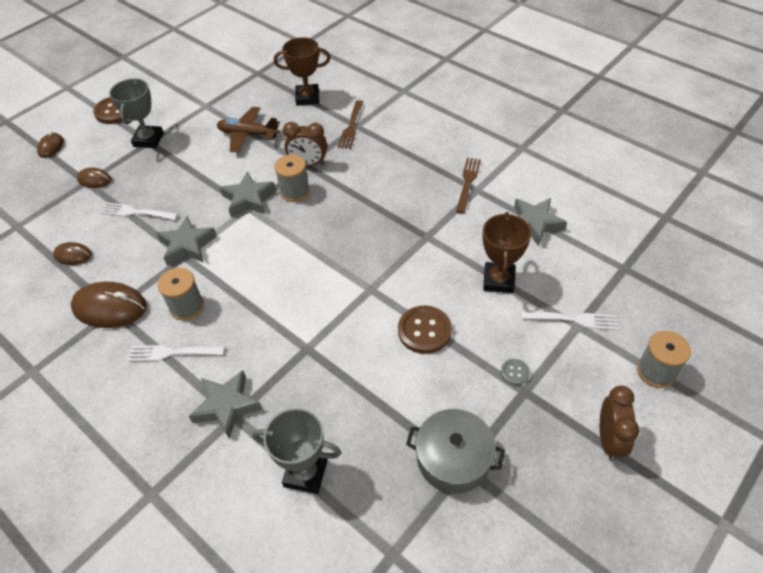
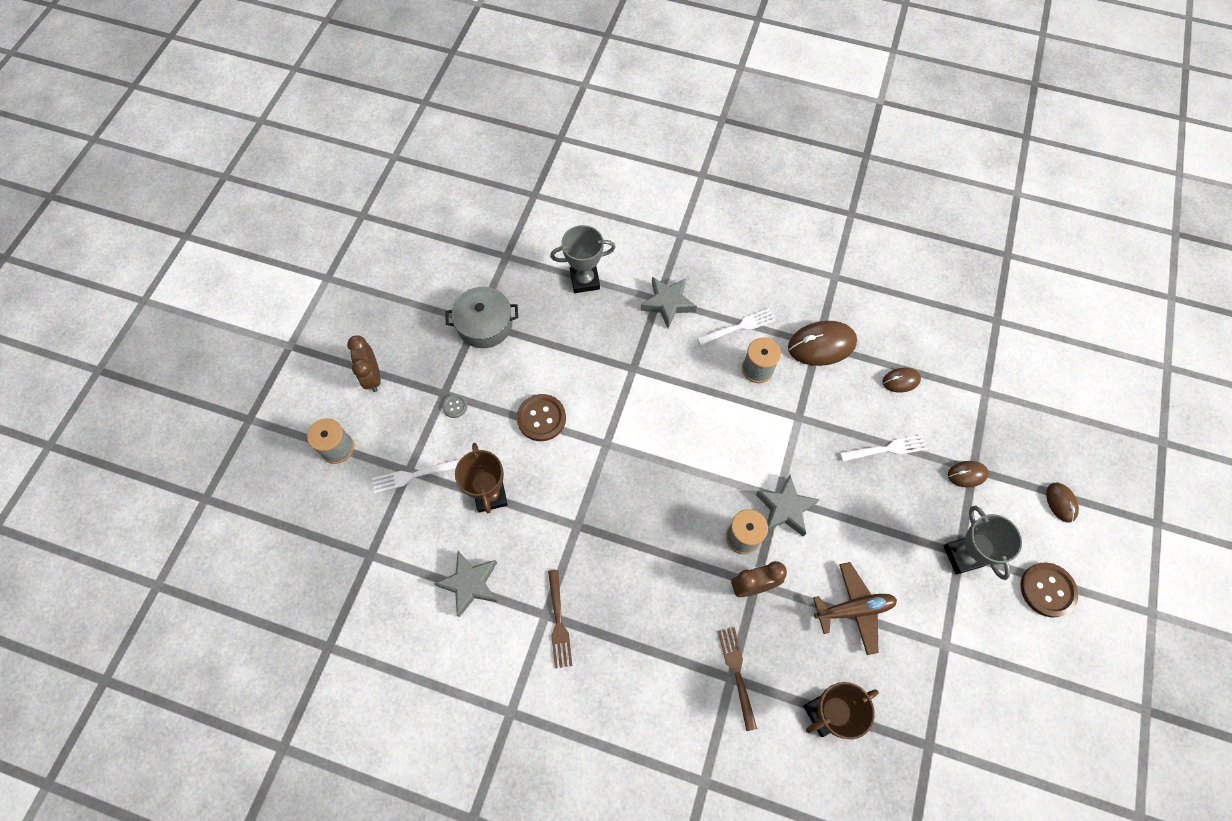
camera: 155 degrees right, 15 degrees up
(187, 245) = (804, 429): grey star -> none

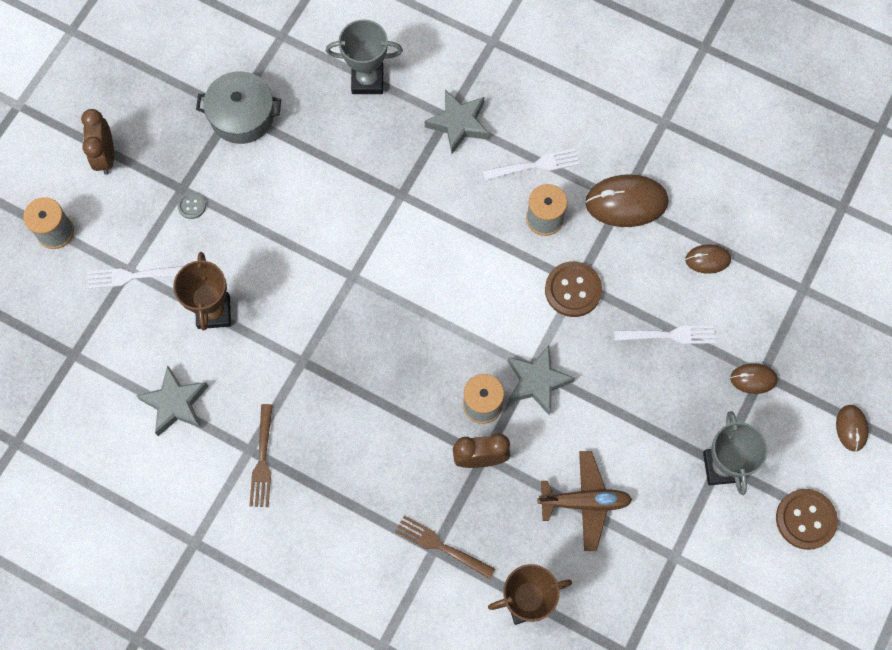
camera: 10 degrees right, 5 degrees up
(541, 418) = (286, 235): brown button -> brown button (573, 290)
(737, 674) = (442, 546): brown fork -> brown fork turned 60 degrees counterclockwise

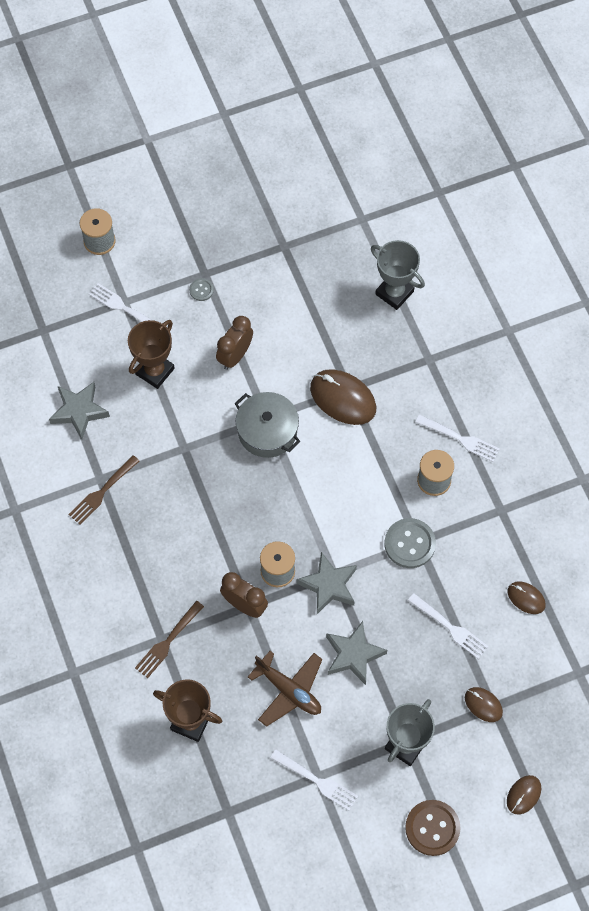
camera: 40 degrees right, 5 degrees down
(106, 156) = (174, 215): brown clock -> brown clock (235, 356)
(242, 115) = (287, 254): grey pot -> grey pot (267, 431)
(442, 546) = (168, 641): brown fork -> brown fork turned 120 degrees counterclockwise
(458, 124) = (431, 370): grey star -> grey star (353, 655)
(573, 290) = (409, 544): brown button -> grey button
(626, 202) = (503, 514): brown mouse -> brown mouse (343, 398)
(677, 561) = (316, 780): none -> white fork

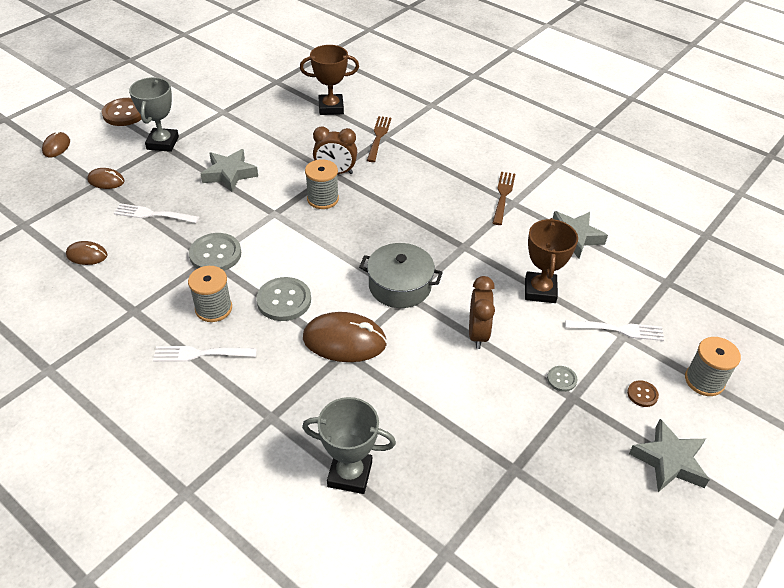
camera: 150 degrees right, 20 degrees down
(153, 252) = (642, 394): none -> brown button
(289, 690) = (269, 142): brown plane -> none
(316, 780) = (222, 109): white fork -> none
(329, 585) = (274, 205): grey star -> grey star (669, 461)
(372, 461) = (284, 300): none -> grey button

